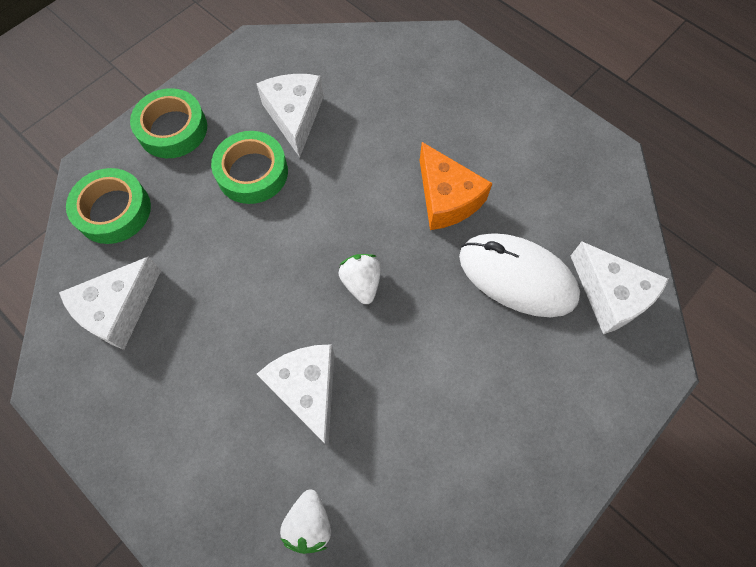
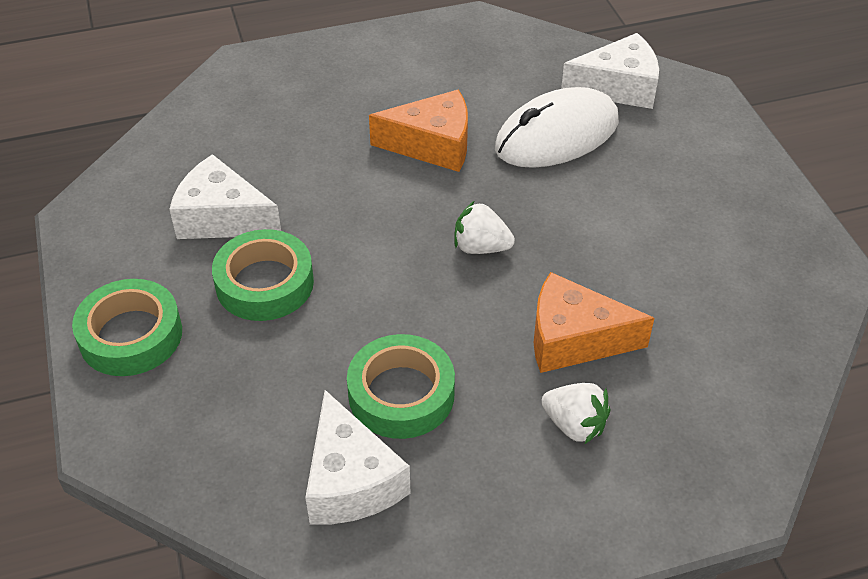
camera: 60 degrees left, 20 degrees down
(113, 210) = (200, 438): green tape -> green tape (401, 394)
(307, 390) = (574, 339): white cheese -> orange cheese
(309, 523) = (720, 394): white strawberry -> white strawberry (574, 425)

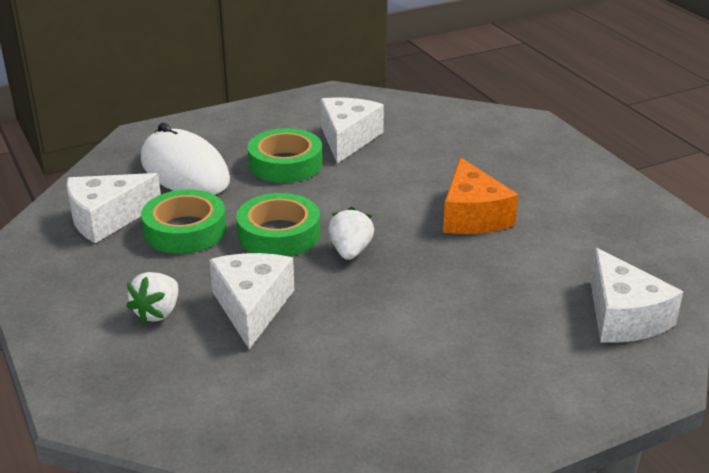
camera: 80 degrees right, 15 degrees down
(131, 335) = (228, 126): green tape -> green tape (279, 234)
(557, 135) = (521, 282): white mouse -> white mouse (184, 171)
(574, 339) = (252, 307): orange cheese -> white cheese

